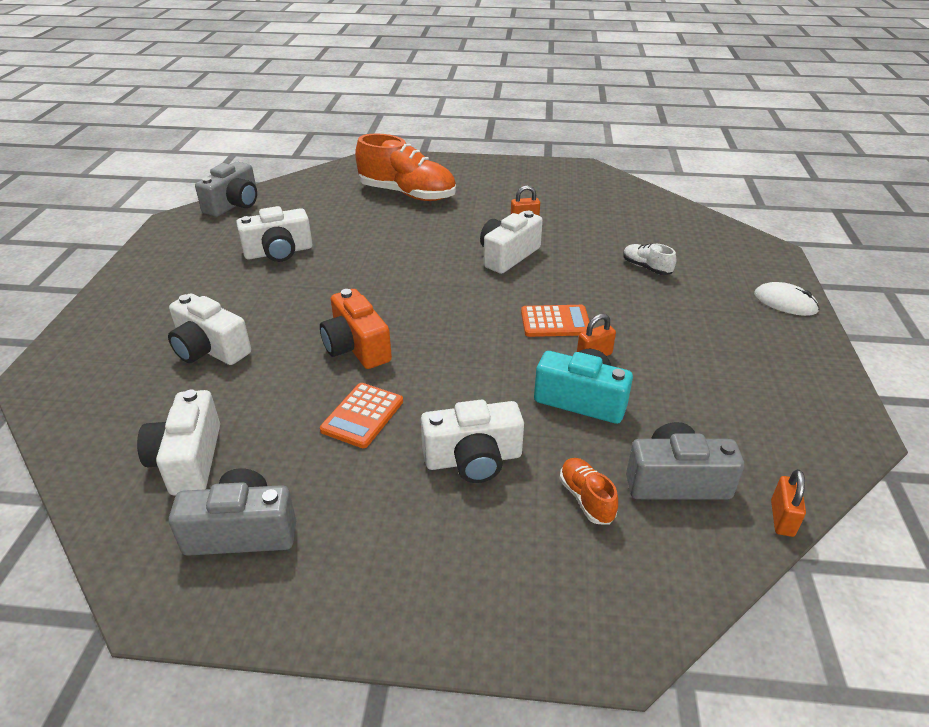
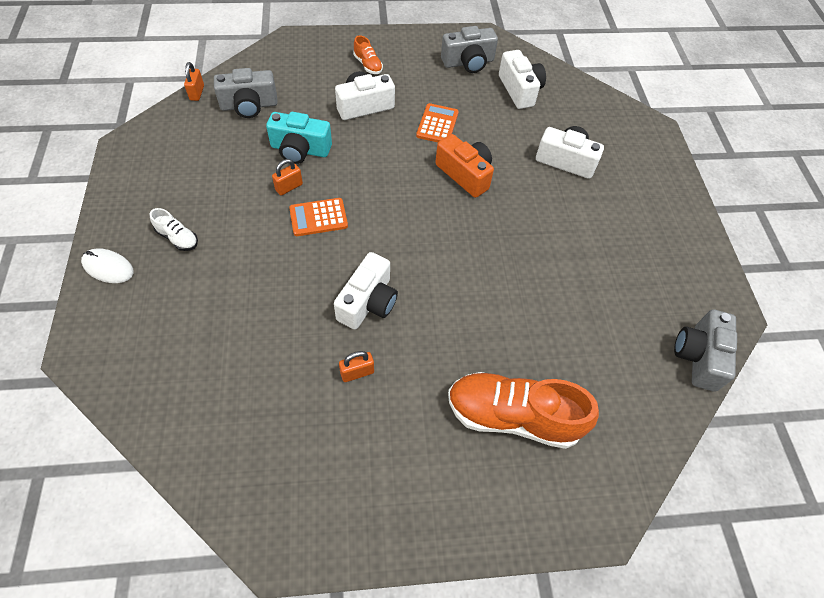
camera: 165 degrees right, 20 degrees up
(278, 252) = (591, 276): white camera -> none
(586, 498) = (300, 92): orange shoe -> orange shoe (368, 65)
(646, 268) = (227, 302): white shoe -> white shoe (177, 238)

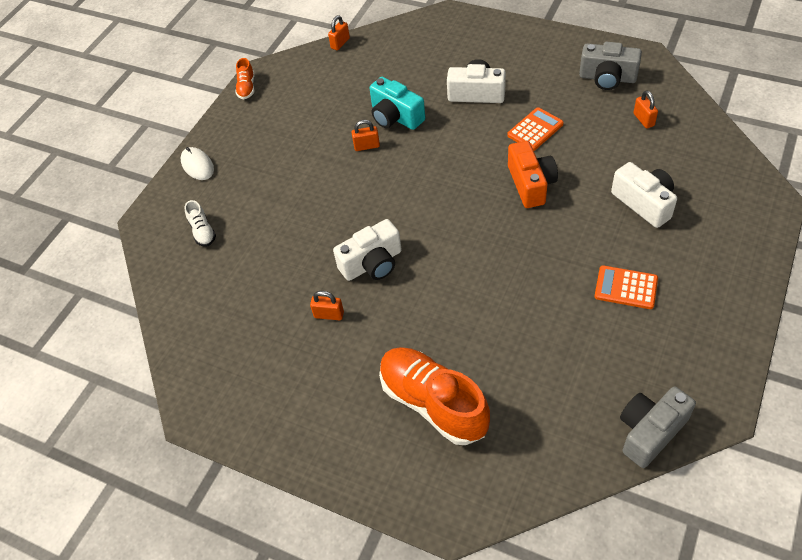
camera: 40 degrees right, 5 degrees down
(177, 238) = (257, 159): white shoe -> white shoe (202, 231)
(249, 105) = (376, 66): grey camera -> none
(318, 217) = (375, 179): orange calculator -> orange calculator (626, 288)
(368, 65) = (504, 55): orange shoe -> orange shoe (246, 88)
(519, 90) = (643, 120): white camera -> orange padlock

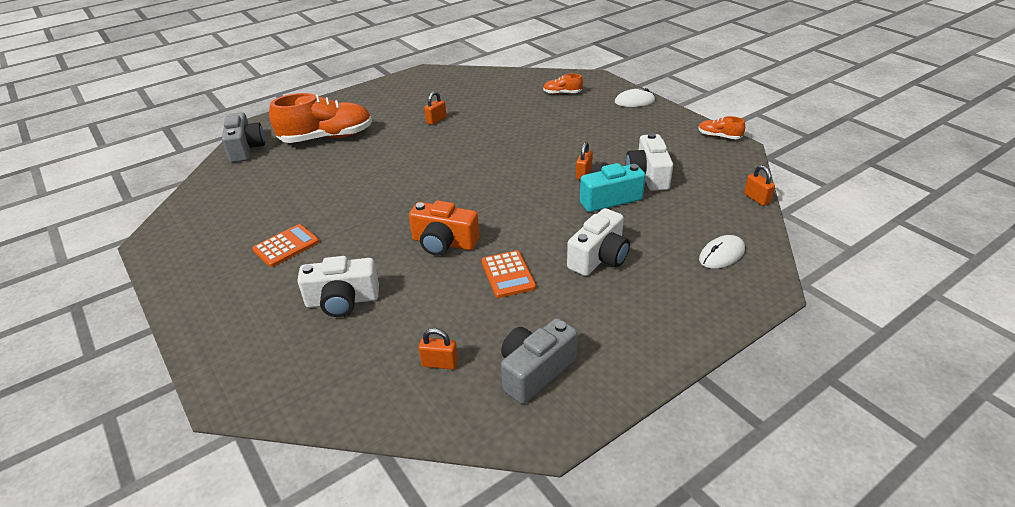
camera: 115 degrees right, 15 degrees down
(202, 231) = (562, 93): white shoe -> orange shoe
(372, 263) = (457, 145): white camera -> white camera (648, 175)
(426, 41) = (721, 254): none -> white mouse
(650, 432) = (189, 205): grey camera -> grey camera (246, 148)

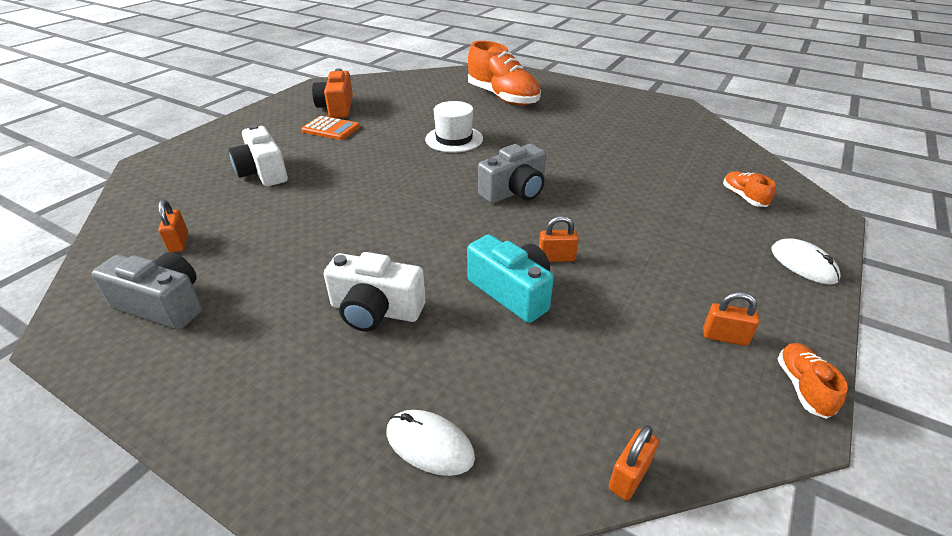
camera: 65 degrees right, 0 degrees up
(246, 148) = (459, 75): grey camera -> grey camera (514, 191)
(382, 179) = (454, 139): none -> white hat
(436, 120) = (585, 136): orange padlock -> orange padlock (724, 337)
(444, 243) = (364, 197): orange camera -> orange camera (337, 108)
(508, 274) = (322, 249): orange calculator -> none
(648, 175) = (599, 319): white camera -> none

